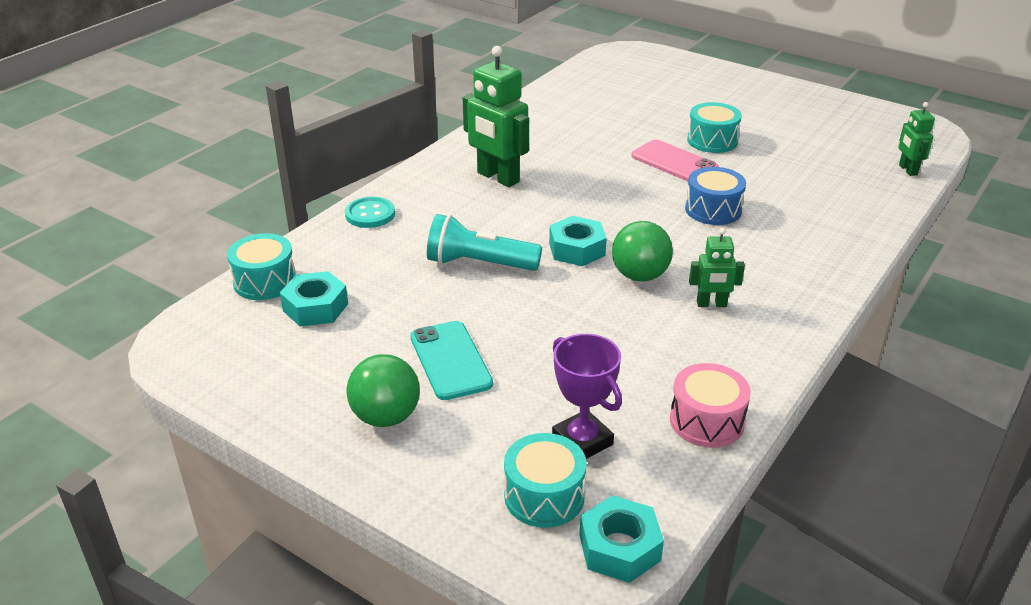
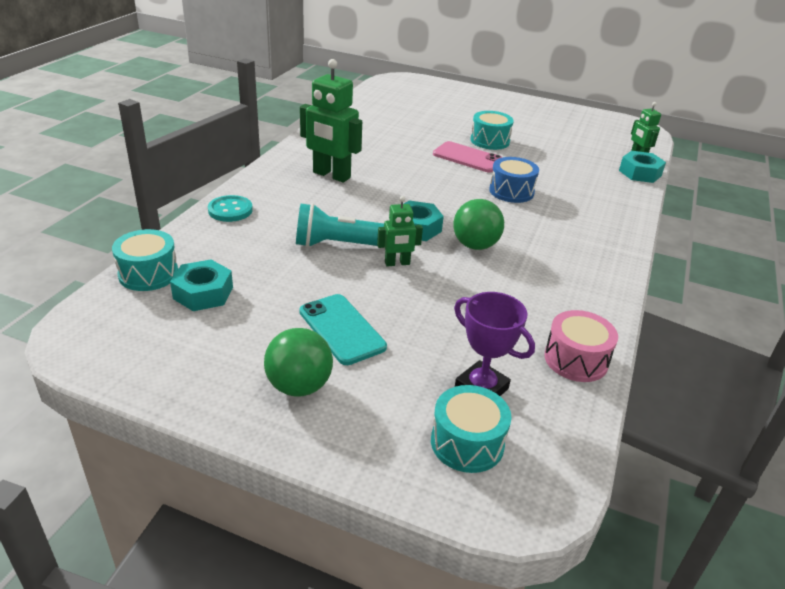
camera: 15 degrees left, 0 degrees up
(619, 548) = (550, 482): turquoise nut -> turquoise nut (640, 173)
(711, 304) = (540, 264): green robot -> green robot (397, 263)

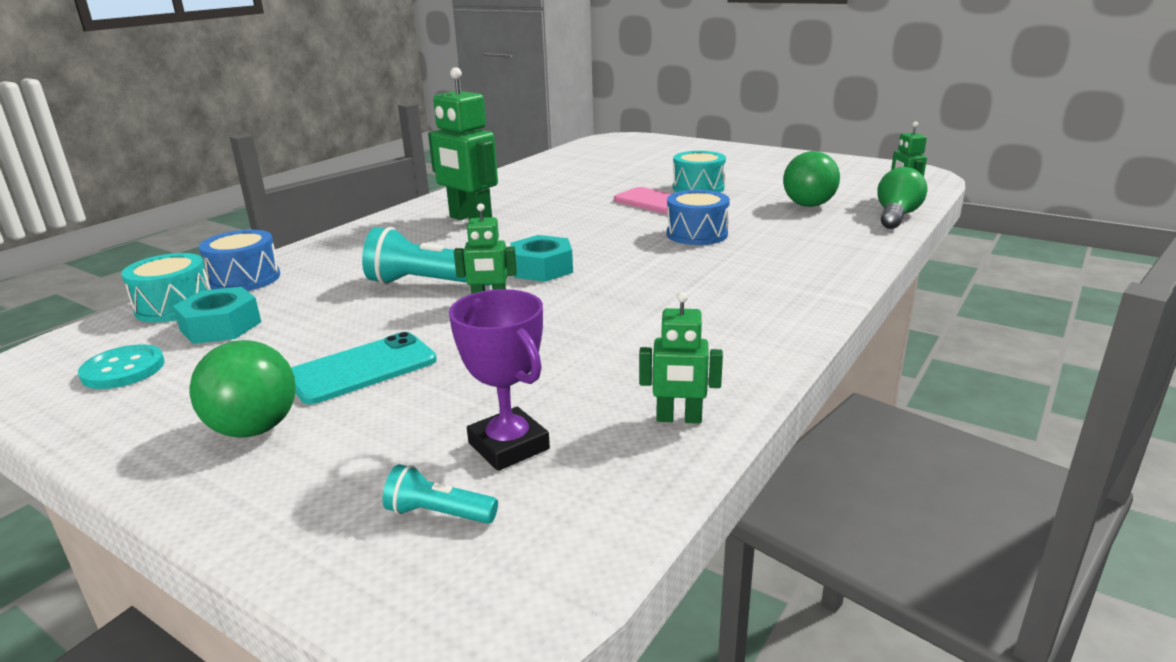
camera: 15 degrees right, 10 degrees down
(187, 243) = (245, 279): none -> blue drum
(230, 210) = (322, 250): turquoise button -> turquoise button (123, 369)
(342, 329) = (362, 369): turquoise phone -> turquoise phone turned 75 degrees clockwise
(467, 443) = (439, 514): turquoise drum -> turquoise flashlight
(475, 245) = (609, 287): green ball -> green ball (808, 205)
(576, 359) = (679, 419): pink drum -> green robot
(640, 173) = (896, 216): turquoise nut -> green light bulb

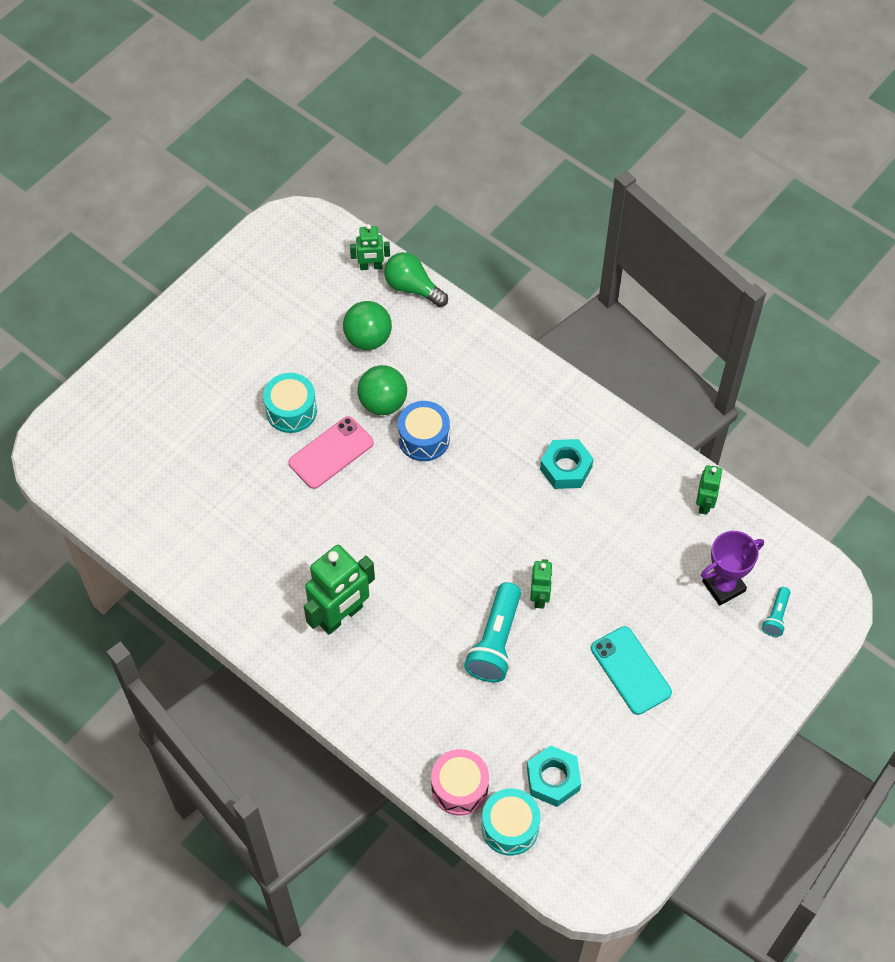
camera: 85 degrees left, 35 degrees up
(123, 369) = (614, 823): turquoise button -> none
(245, 279) = (459, 788): blue drum -> pink drum
(254, 429) = (695, 718): green ball -> green ball (383, 403)
(542, 268) = (479, 559): turquoise nut -> turquoise nut (566, 468)

